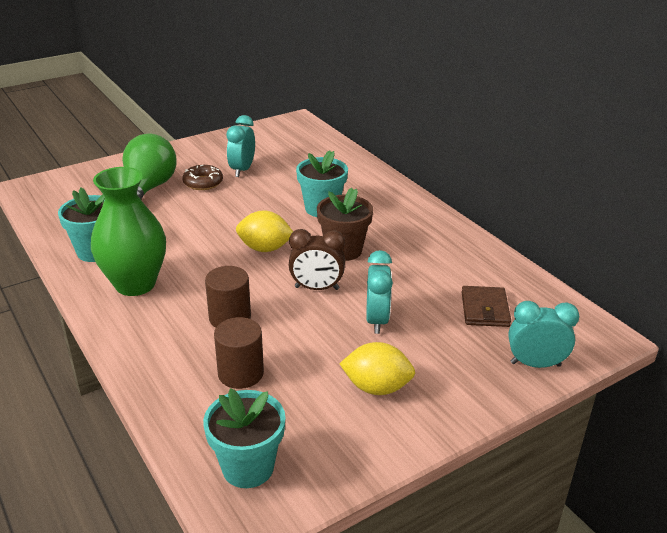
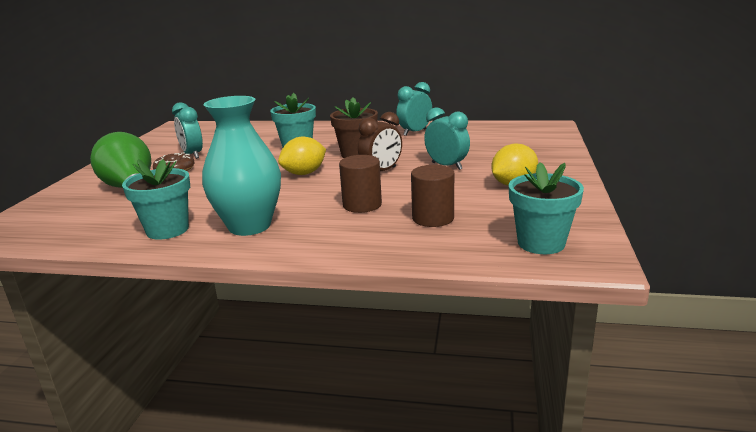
camera: 45 degrees left, 10 degrees down
(135, 284) = (249, 226): green vase -> turquoise vase
(485, 309) = (484, 140): brown wallet -> none
(535, 364) = (551, 144): turquoise clock -> turquoise clock (415, 132)

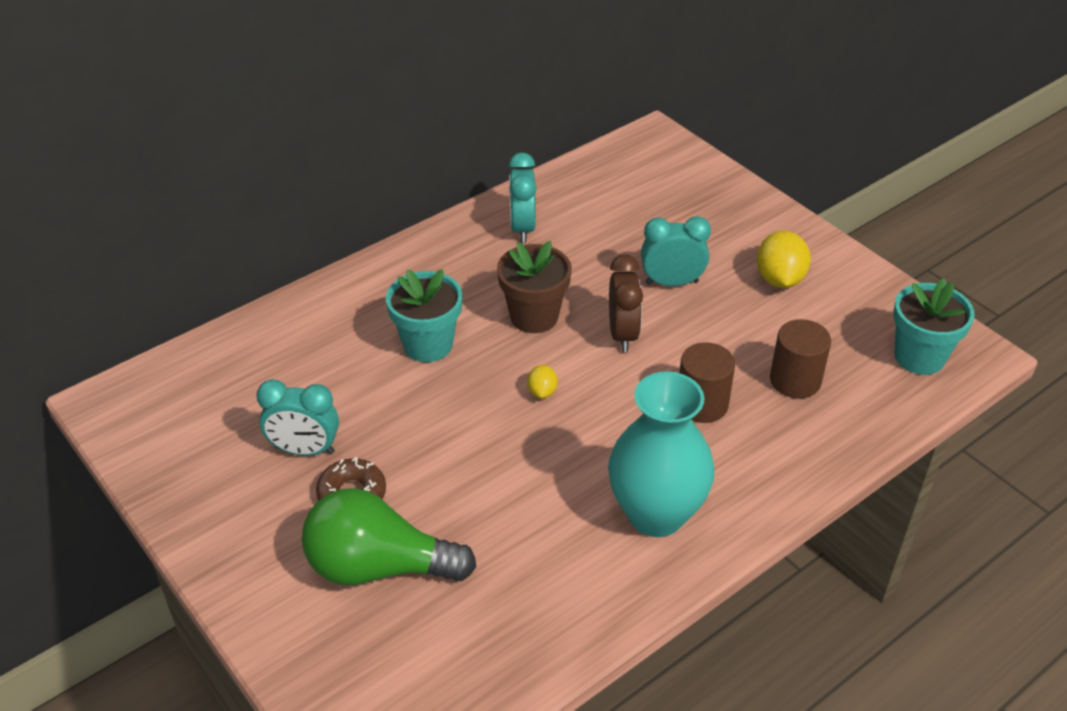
camera: 50 degrees left, 20 degrees up
(167, 230) = (583, 585): turquoise flower pot -> none
(304, 173) = (542, 392): yellow lemon -> yellow lemon, size x0.53

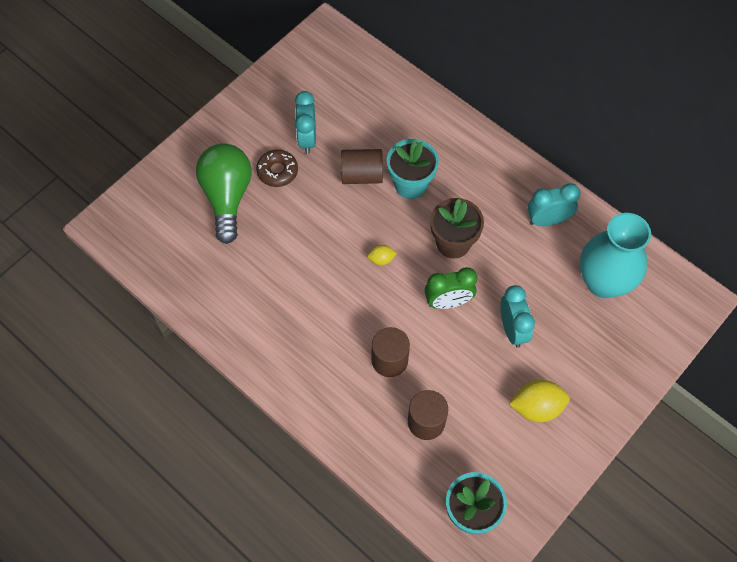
camera: 80 degrees right, 20 degrees up
(394, 394) = (362, 175): none -> brown cylinder
(623, 334) = (448, 302): brown clock -> green clock
(656, 514) = (288, 340): turquoise vase -> turquoise vase (603, 282)

